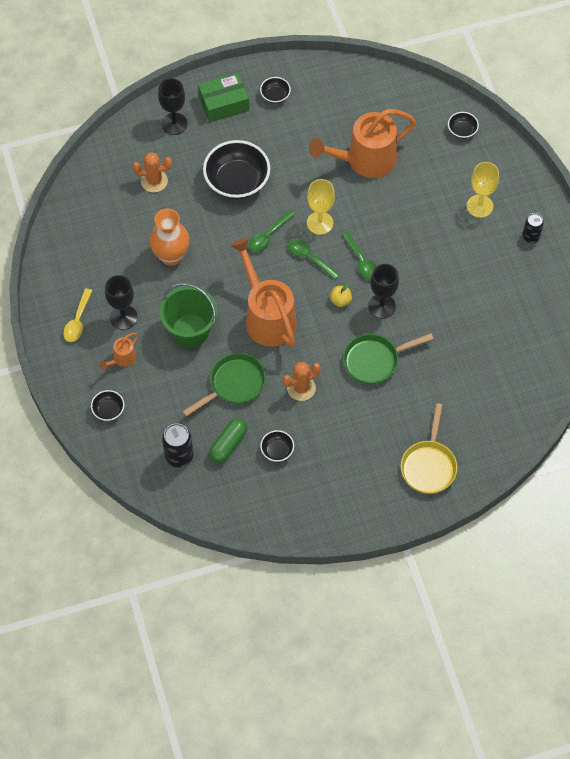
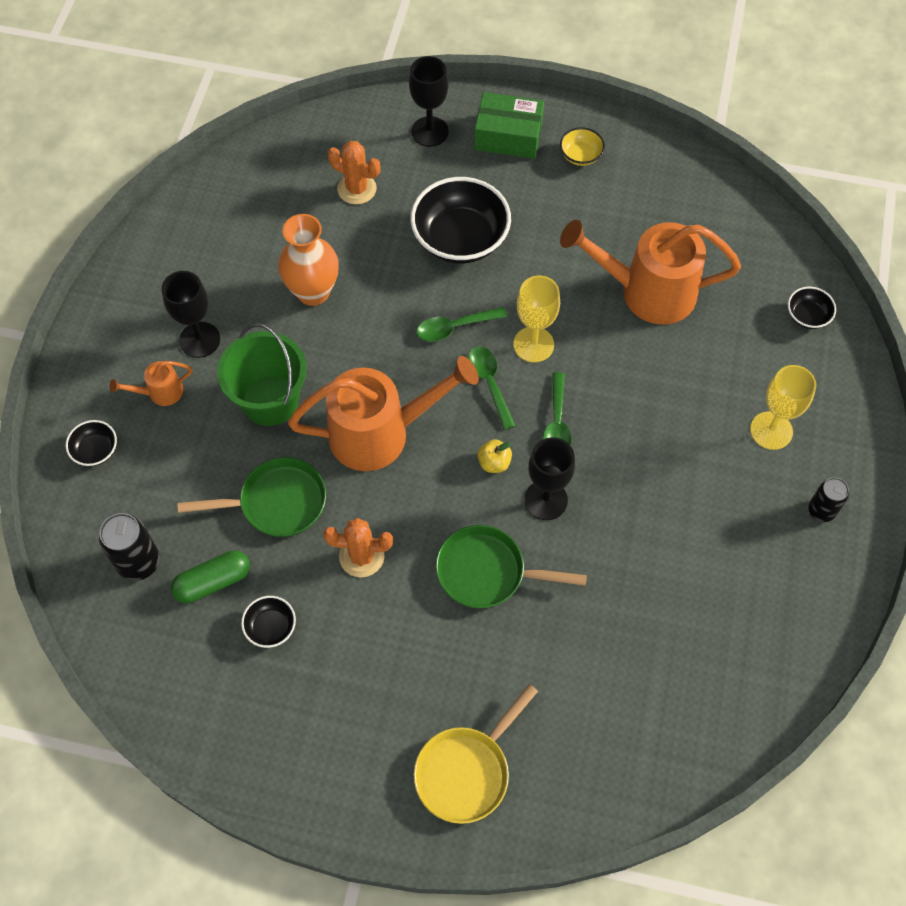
camera: 30 degrees right, 0 degrees up
(77, 321) = (141, 315): yellow spoon -> none
(266, 316) = (381, 433): orange watering can -> orange watering can turned 75 degrees clockwise
(275, 96) = (580, 155): black bowl -> yellow bowl

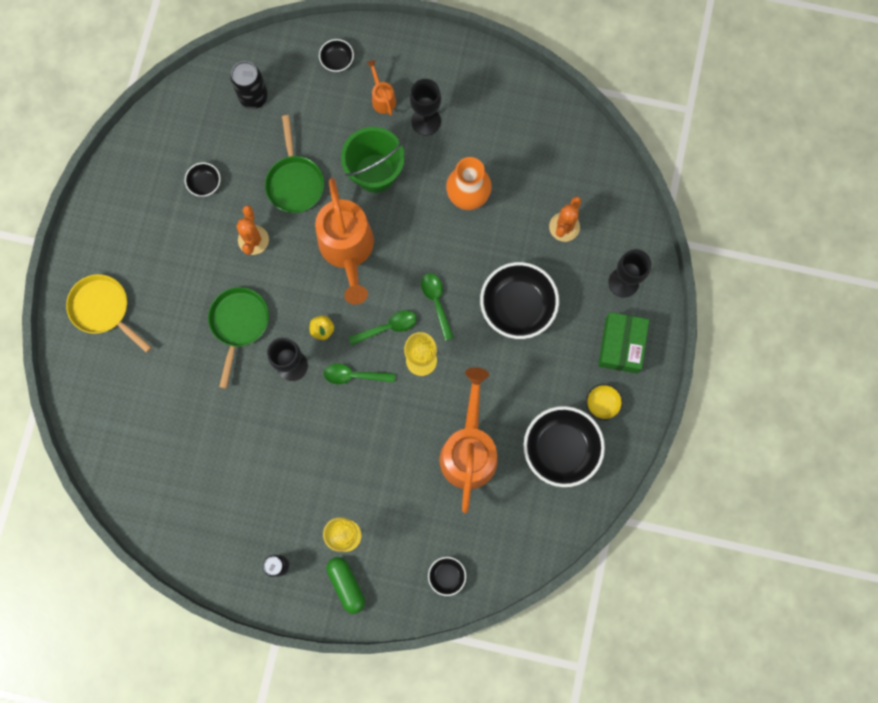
camera: 90 degrees right, 15 degrees up
(213, 582) = (238, 145): green capsule -> green capsule (346, 585)
(638, 197) = (560, 449): none -> black bowl

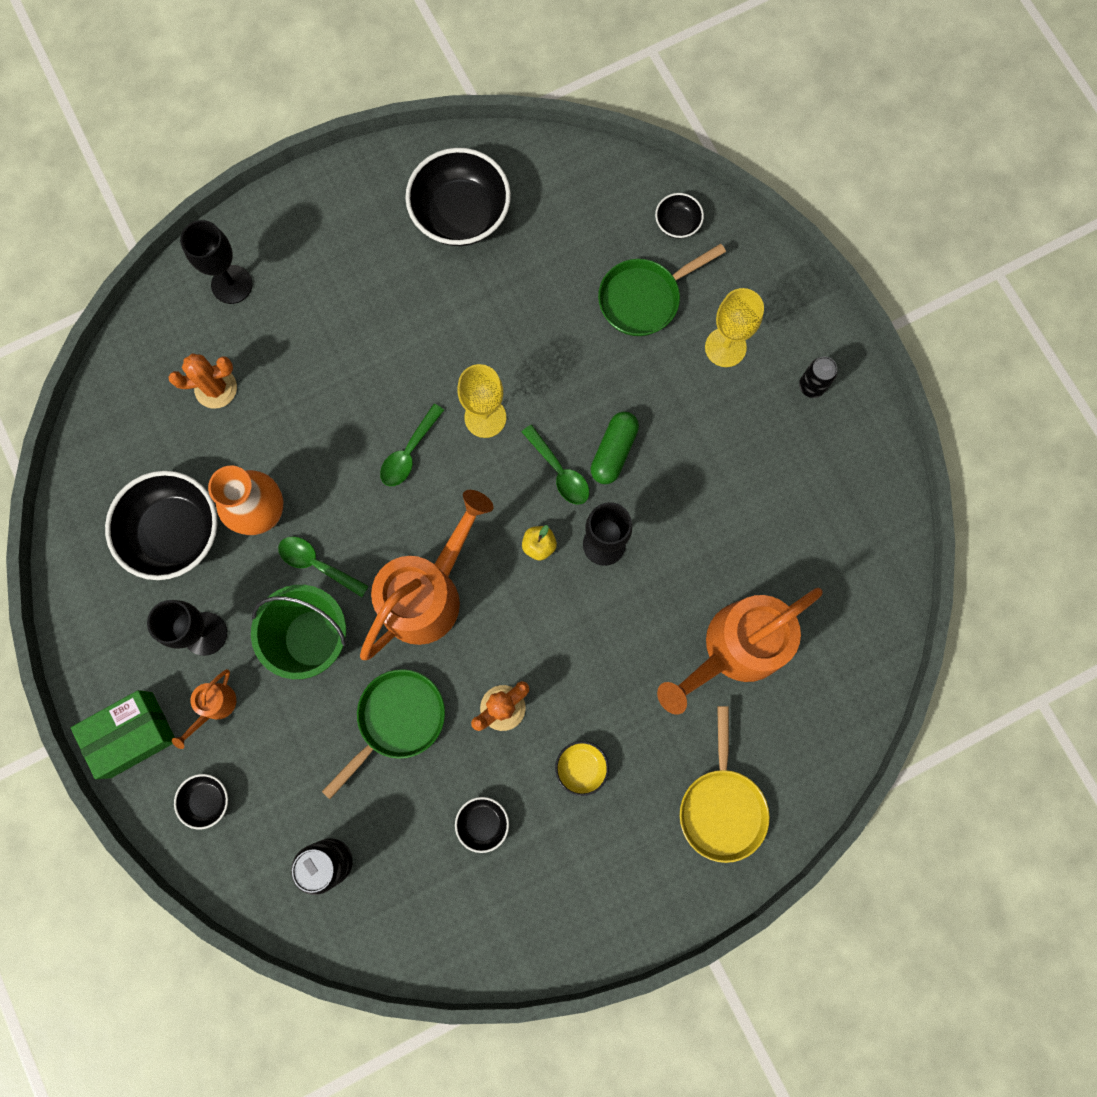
camera: 130 degrees left, 0 degrees up
(239, 324) = (608, 640): green pan -> green pan (644, 298)
(346, 585) = (770, 308): green capsule -> green capsule (613, 451)
(388, 327) = (478, 480): green spoon -> green spoon (317, 564)
(469, 449) = (536, 299): orange watering can -> orange watering can (734, 650)
(517, 306) = (345, 368): black bowl -> black bowl (175, 533)
(602, 404) = (381, 211): yellow bowl -> yellow bowl (581, 768)
(621, 345) = (303, 237): green box -> green box (132, 735)

